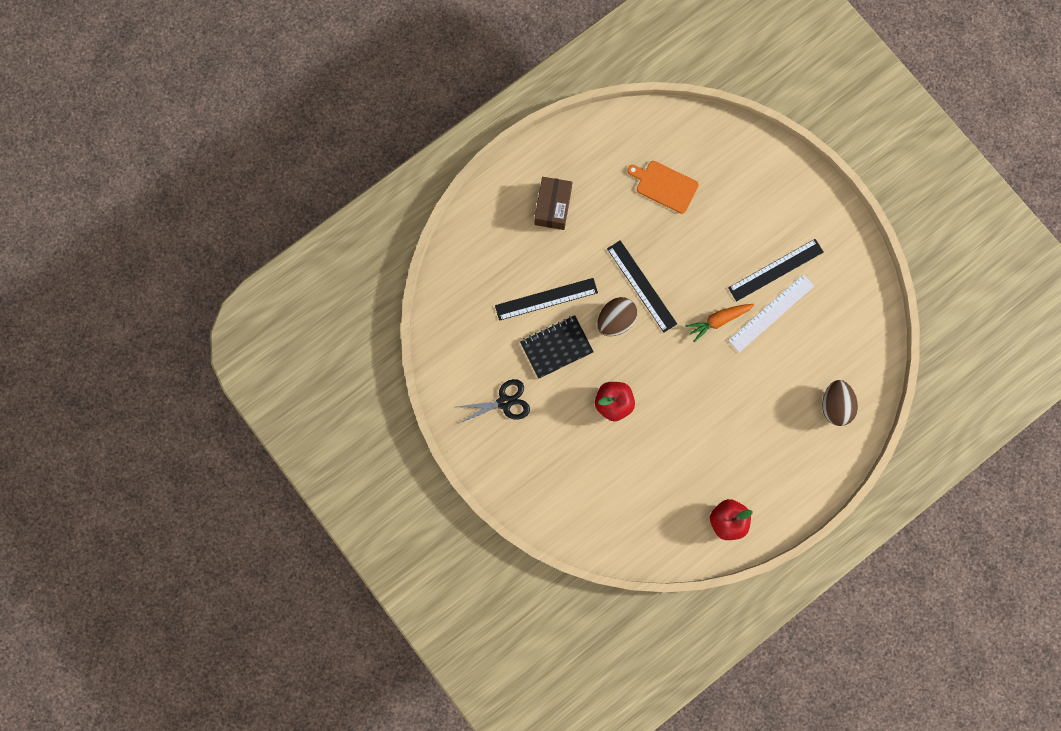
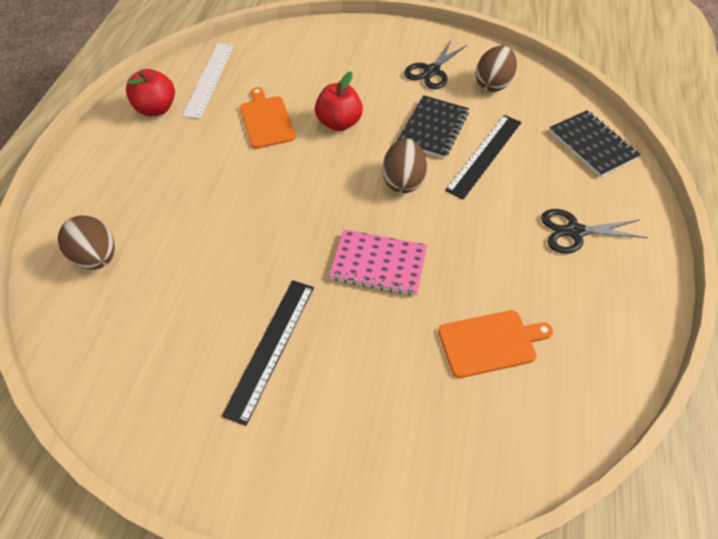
camera: 140 degrees right, 25 degrees down
(471, 252) = (592, 145): none -> black notebook
(475, 354) = (493, 84): none -> brown egg
(553, 207) = (574, 232): brown box -> black scissors
(641, 286) = (408, 225): black ruler -> none
(659, 445) = (266, 120): none -> orange cutting board
(681, 274) = (378, 264): none -> pink notebook
(718, 320) = (297, 249): orange carrot -> none
(771, 313) = (240, 297): white ruler -> white ruler (209, 79)

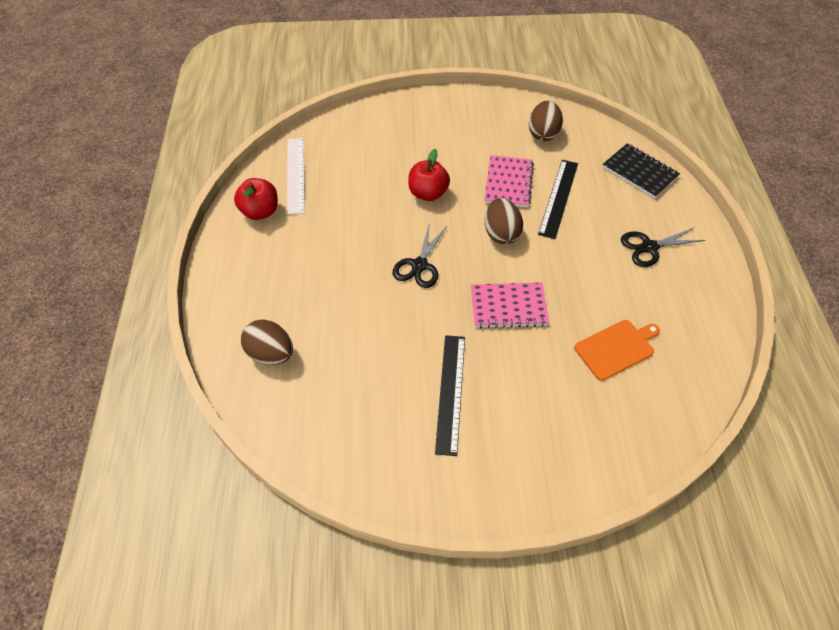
camera: 15 degrees left, 0 degrees up
(266, 120) = (364, 203): orange cutting board -> none
(431, 71) = (488, 131): black scissors -> black scissors (419, 265)
(433, 128) = (508, 183): black notebook -> pink notebook

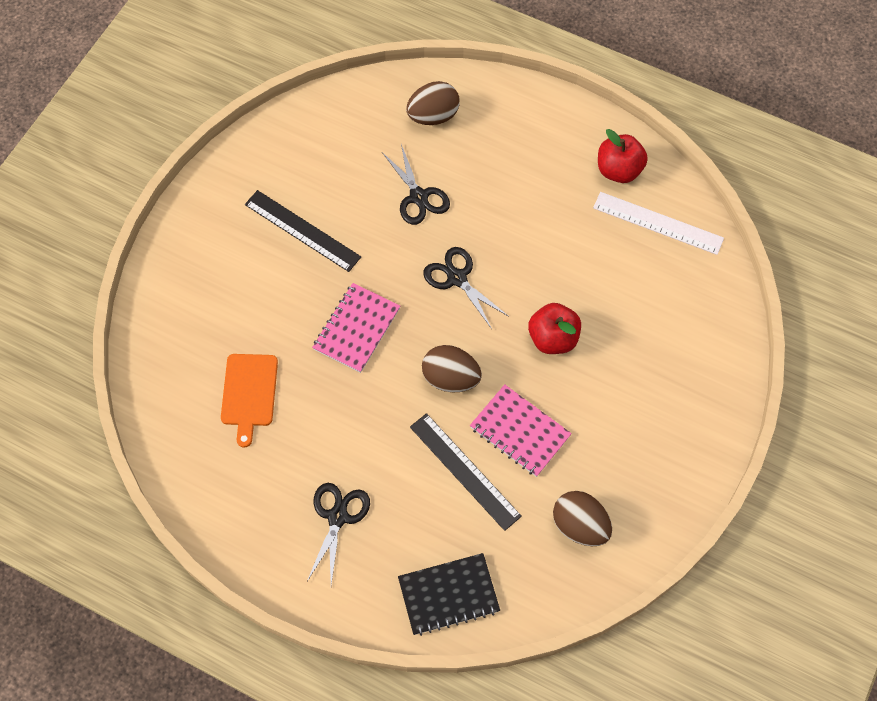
camera: 120 degrees right, 10 degrees up
(362, 324) = (418, 196): none -> black scissors

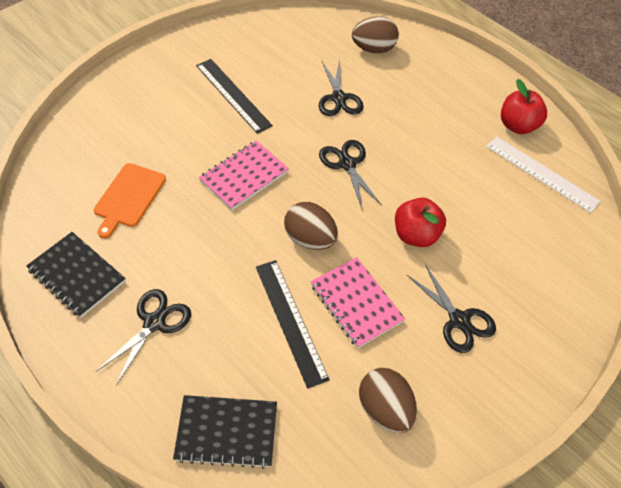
camera: 15 degrees right, 10 degrees down
(240, 495) = (77, 275): none -> black notebook
(621, 416) = (459, 320): none -> black scissors

